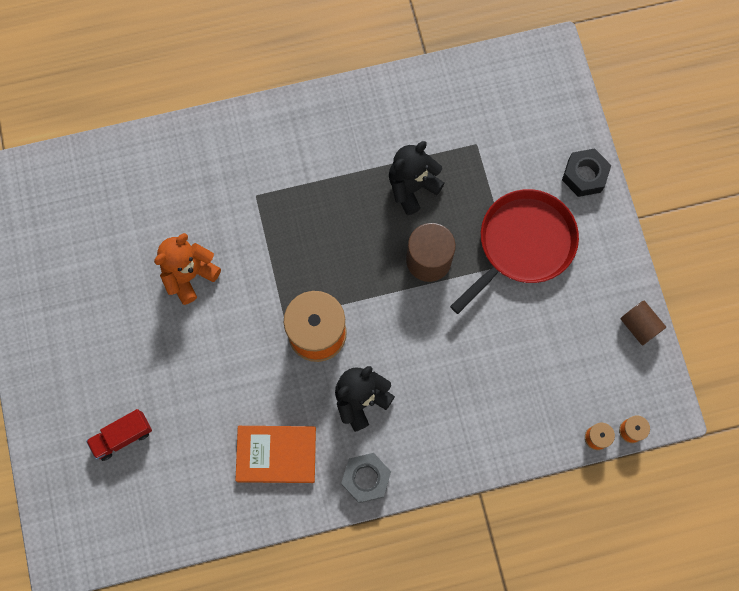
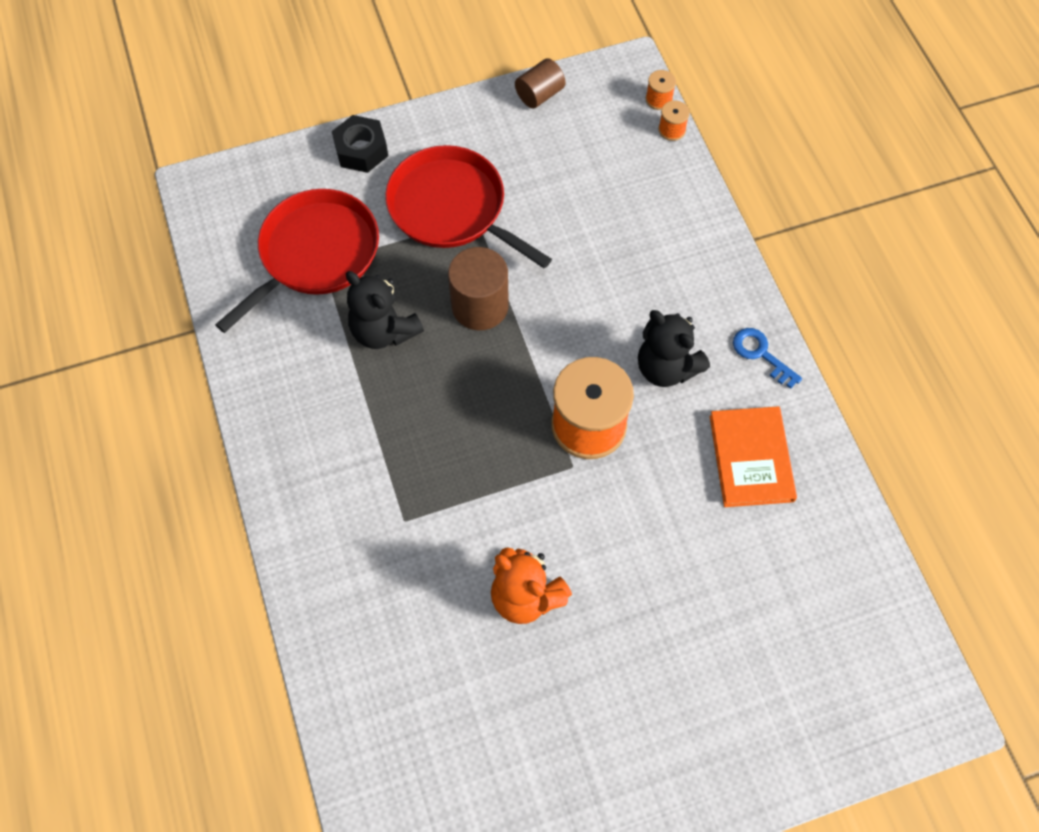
camera: 95 degrees left, 10 degrees down
(122, 437) = (763, 656): red truck -> none
(366, 478) = (761, 354): grey nut -> blue key
(485, 138) = (315, 254): none -> red pan

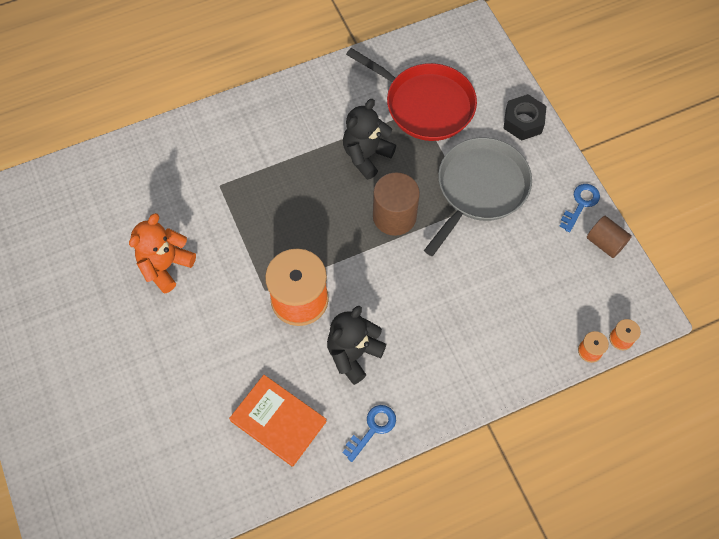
camera: 85 degrees right, 0 degrees up
(452, 208) = (480, 189): red pan -> grey pan
(486, 109) = (580, 204): none -> blue key
(751, 458) = (278, 421): orange book -> orange book turned 45 degrees clockwise

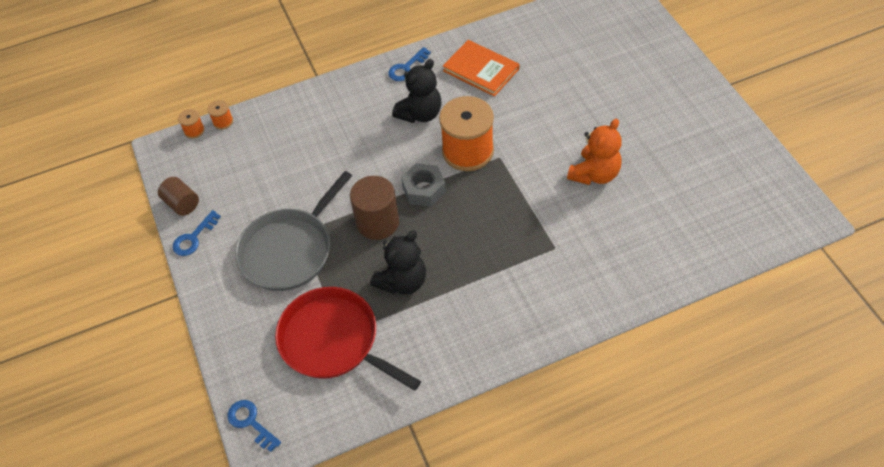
camera: 175 degrees left, 10 degrees down
(348, 252) = (424, 189): none -> grey nut
(485, 44) = (251, 422): none -> blue key
(523, 122) = (229, 322): black nut -> none

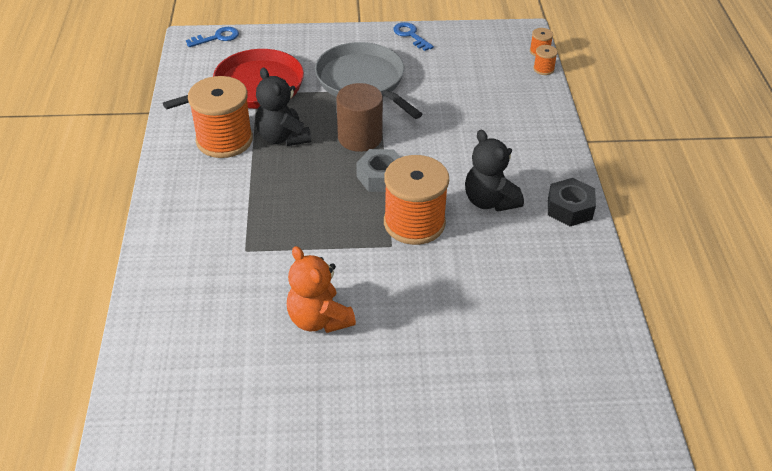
camera: 105 degrees right, 10 degrees down
(182, 204) = (452, 34): brown cylinder -> none
(406, 68) = (569, 208): blue key -> black nut
(427, 328) = (224, 140): none -> orange spool
(481, 70) = (539, 271): orange book -> none

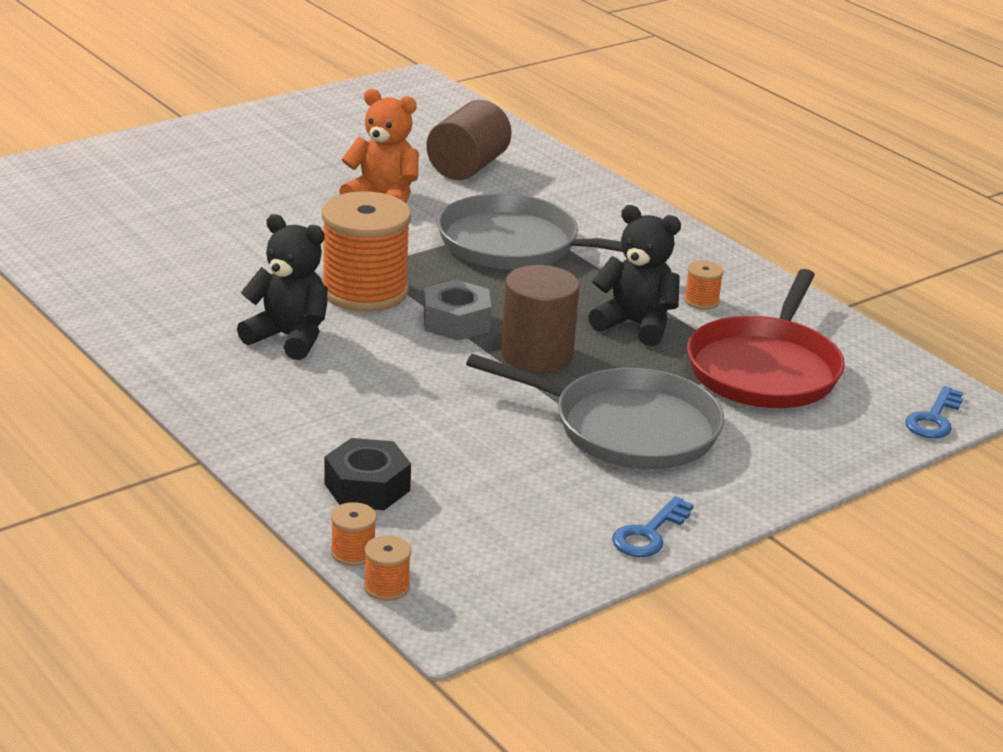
camera: 145 degrees right, 15 degrees down
(216, 334) = (468, 167): none -> brown cylinder
(224, 140) = (701, 301): orange spool -> orange spool, size x0.41
(277, 228) = (515, 245): none -> grey pan
(410, 35) = (649, 534): blue key -> blue key turned 105 degrees clockwise
(569, 208) = (173, 360): black nut -> black nut (367, 487)

